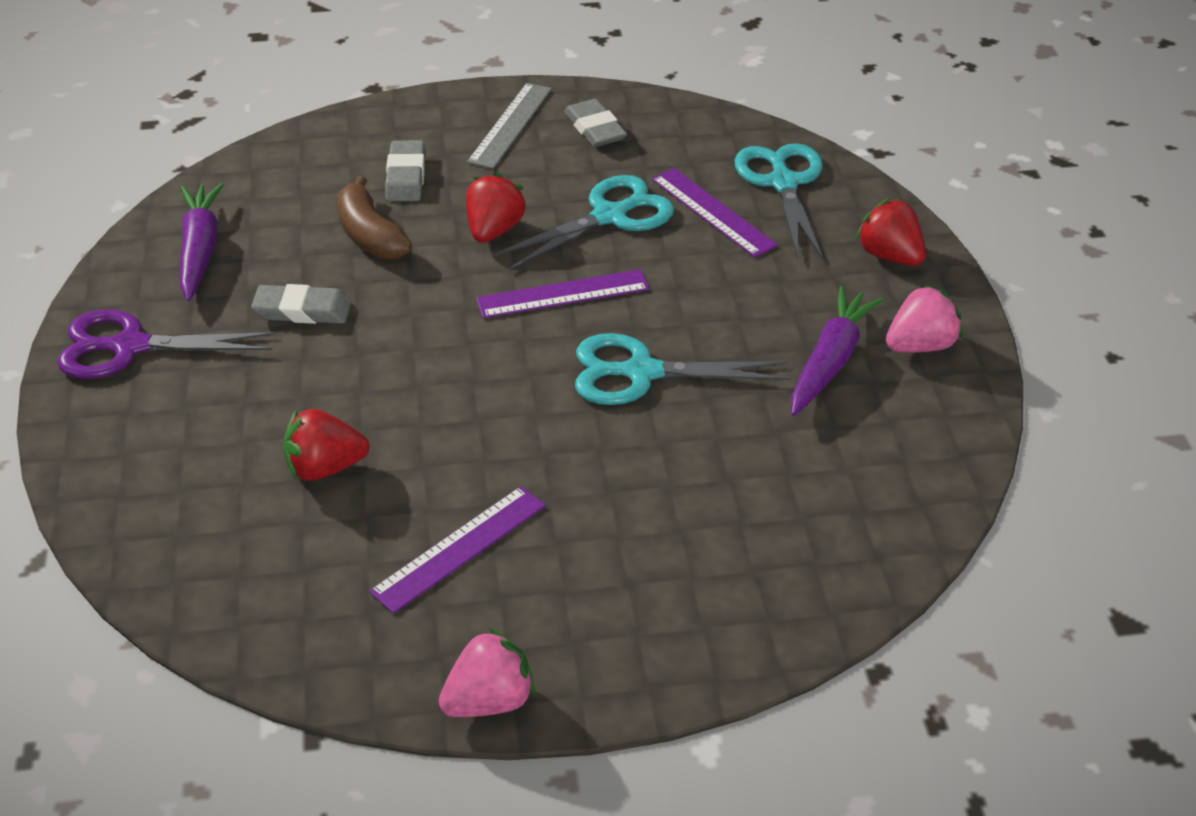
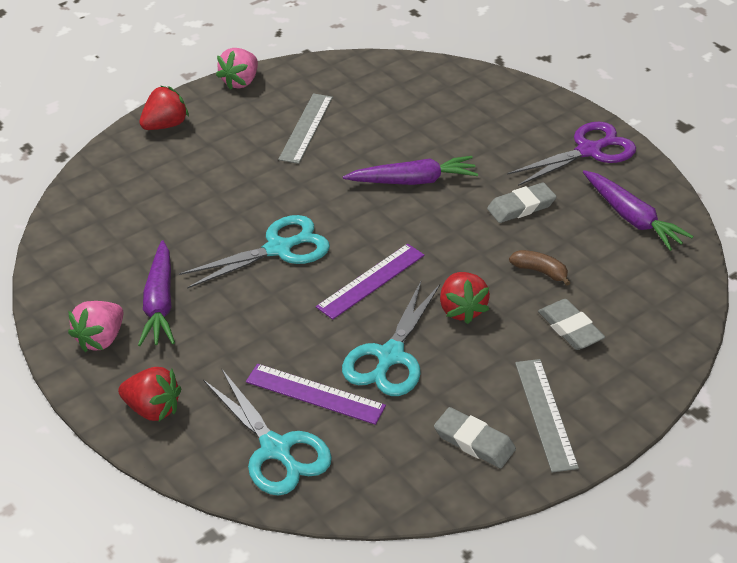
camera: 150 degrees right, 0 degrees up
(325, 468) = (410, 136): red strawberry -> red strawberry (165, 125)
(370, 235) = (540, 271): brown banana -> brown banana, size x0.65
(392, 396) = (413, 181): none -> purple carrot
(459, 548) = (306, 128): purple ruler -> grey ruler

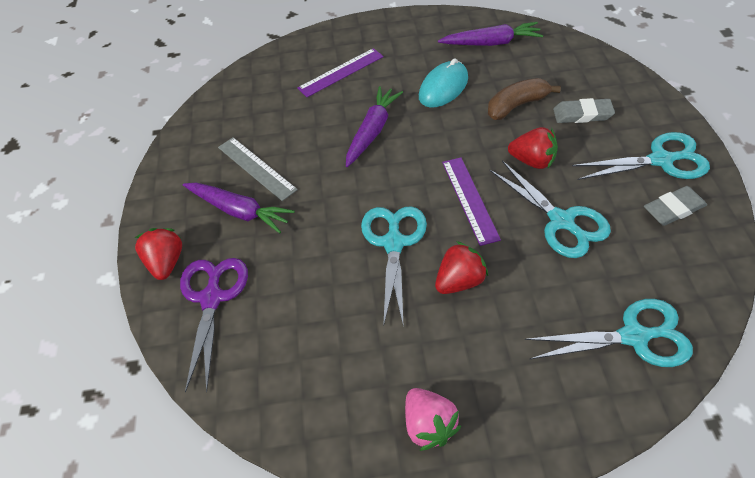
camera: 55 degrees left, 10 degrees up
(152, 409) = (545, 414): red strawberry -> red strawberry (459, 281)
(160, 303) = (408, 357): purple carrot -> purple carrot (239, 211)
(240, 82) = (157, 187): pink strawberry -> none
(315, 394) = (581, 285): purple ruler -> purple ruler (341, 72)
(521, 207) = (443, 87): grey eraser -> turquoise mouse
(540, 271) = (516, 105): brown banana -> brown banana, size x1.55
(545, 414) = (661, 160): grey ruler -> turquoise scissors
(589, 151) = (410, 34): purple scissors -> purple scissors (212, 298)

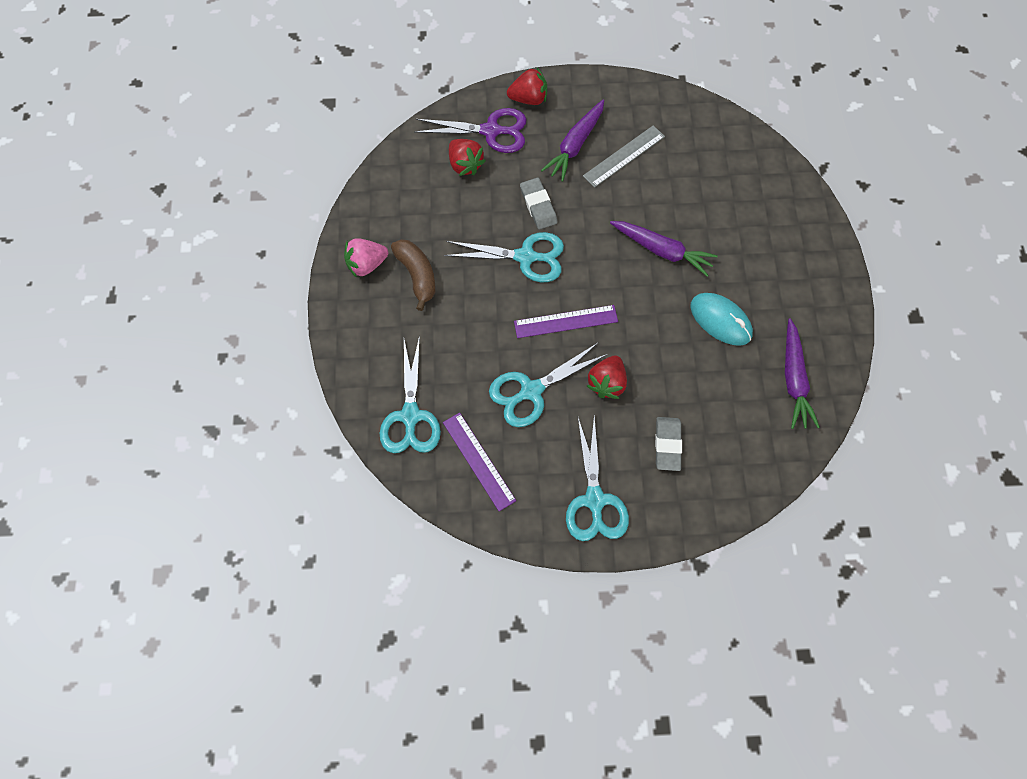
camera: 90 degrees right, 15 degrees up
(341, 72) = (753, 228): purple ruler -> purple ruler (479, 461)
(459, 281) = (480, 300): red strawberry -> red strawberry (465, 164)
(516, 105) = (686, 385): brown banana -> brown banana (417, 275)
(673, 209) = (533, 490): grey eraser -> grey eraser (538, 206)

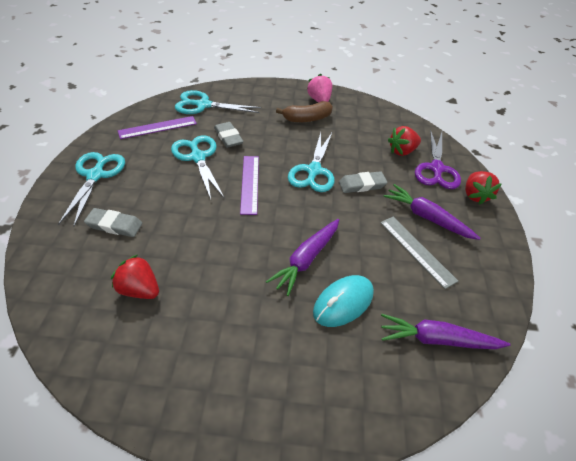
camera: 95 degrees right, 20 degrees down
(481, 365) = (228, 137): none -> grey eraser
(594, 500) = (96, 175): turquoise scissors -> turquoise scissors turned 90 degrees clockwise
(607, 383) = (187, 198): red strawberry -> red strawberry (139, 289)
(720, 320) = (218, 291): turquoise mouse -> turquoise mouse (343, 302)
(794, 380) = (127, 342): purple carrot -> purple carrot (437, 339)

